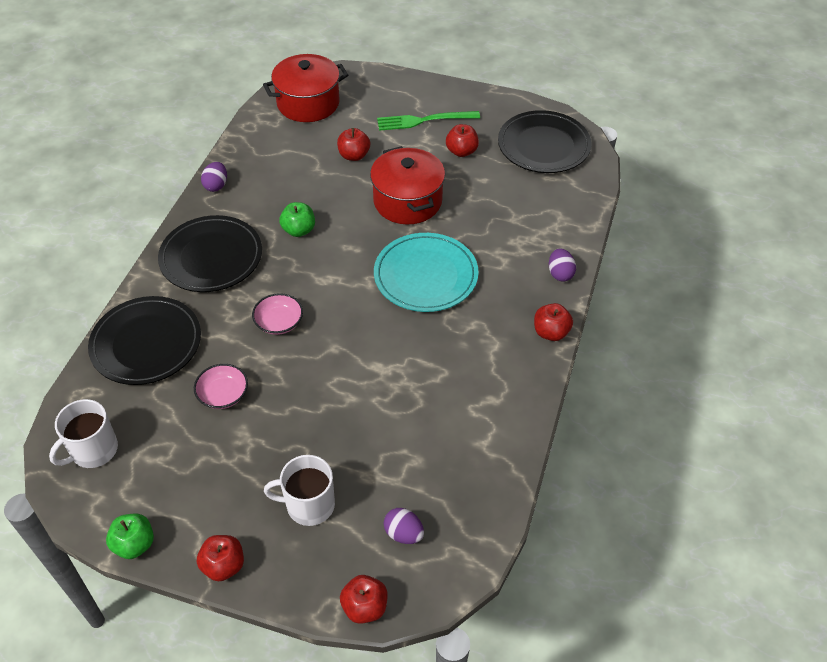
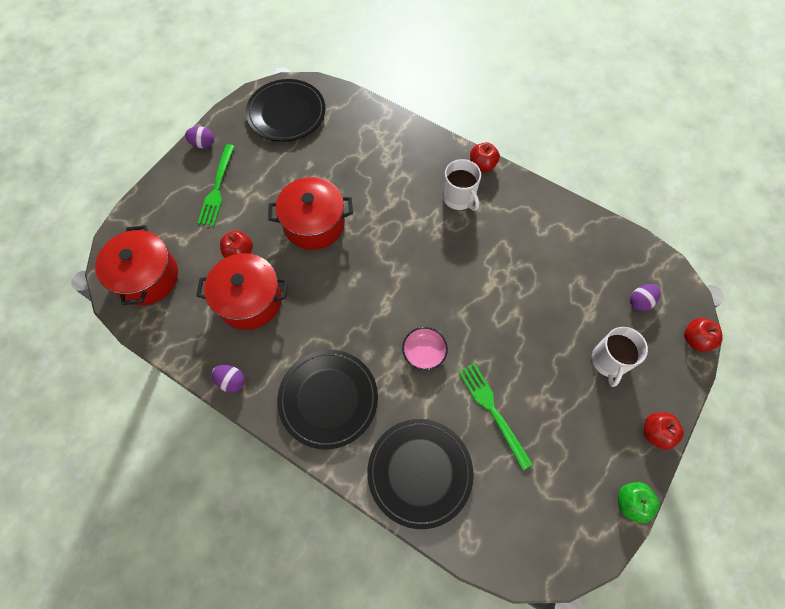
camera: 75 degrees left, 15 degrees up
(93, 450) = (532, 533): white mug -> white mug (459, 198)
(223, 394) = (492, 410): pink bowl -> green fork
(299, 230) = (319, 317): green apple -> none
(303, 176) = (249, 300): none -> red pot
(425, 275) = (403, 231): turquoise plate -> none
(461, 151) = (269, 170): red apple -> none
(560, 274) = (427, 143): purple egg -> purple egg (203, 144)

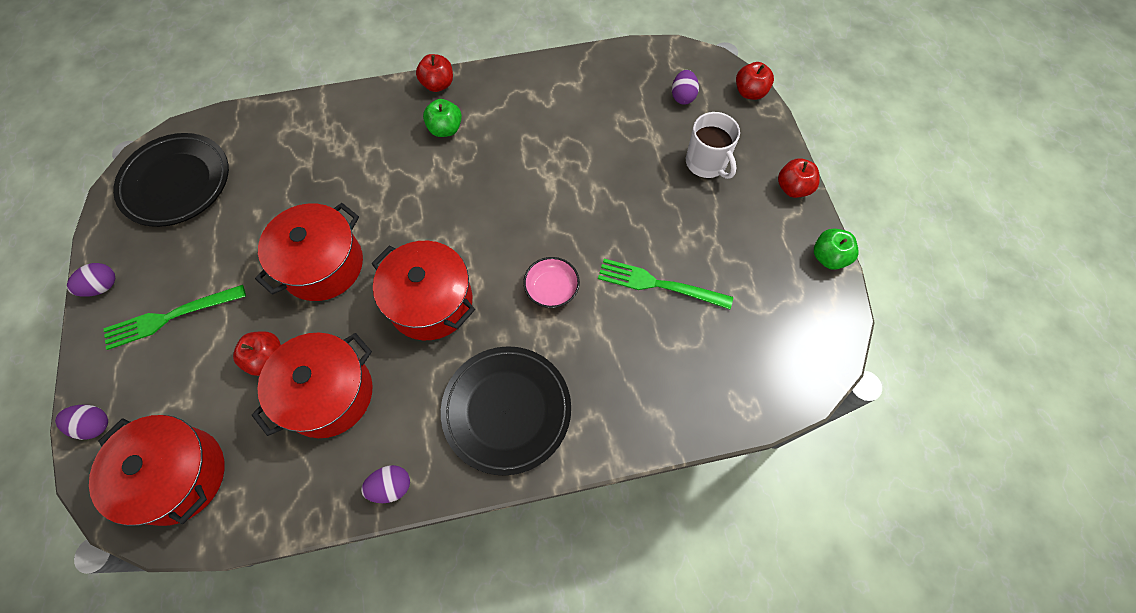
camera: 45 degrees left, 0 degrees up
(137, 215) = (94, 425): none -> purple egg
(217, 188) = (170, 317): green fork -> green fork turned 105 degrees clockwise
(349, 297) = (430, 302): none -> red pot
(420, 472) = (652, 393): black plate -> none
(459, 198) = (445, 129): white mug -> green apple

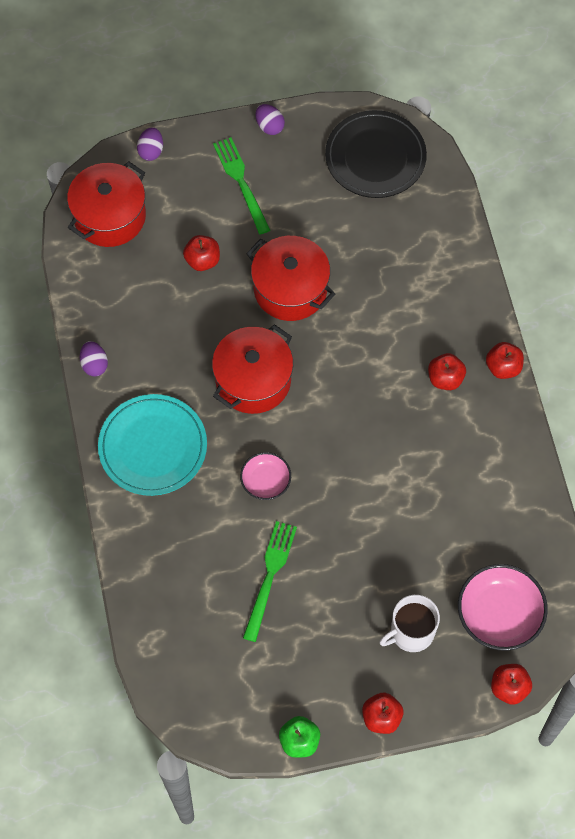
camera: 90 degrees right, 0 degrees up
(328, 394) = (171, 310): red pot -> none
(445, 129) = (445, 379): green apple -> red apple
(506, 410) = (153, 447): black plate -> turquoise plate
(683, 96) = (499, 614): purple egg -> pink bowl

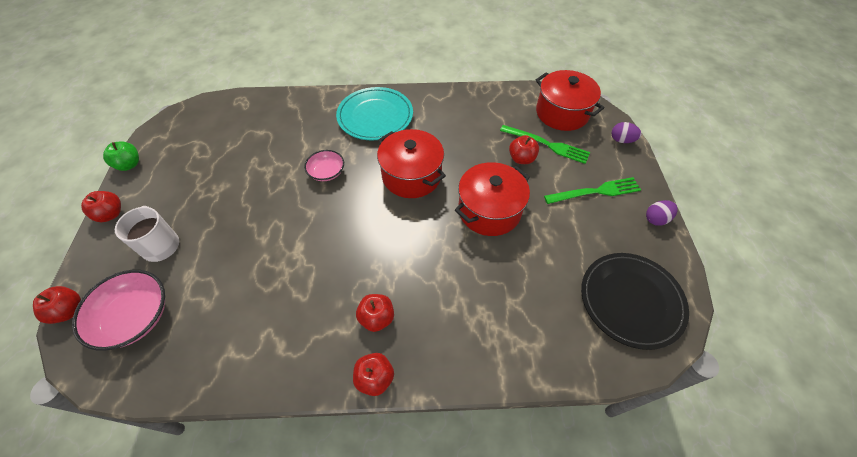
camera: 100 degrees right, 10 degrees down
(94, 365) = (444, 95): purple egg -> none
(270, 576) = (253, 165): green fork -> green fork (547, 145)

